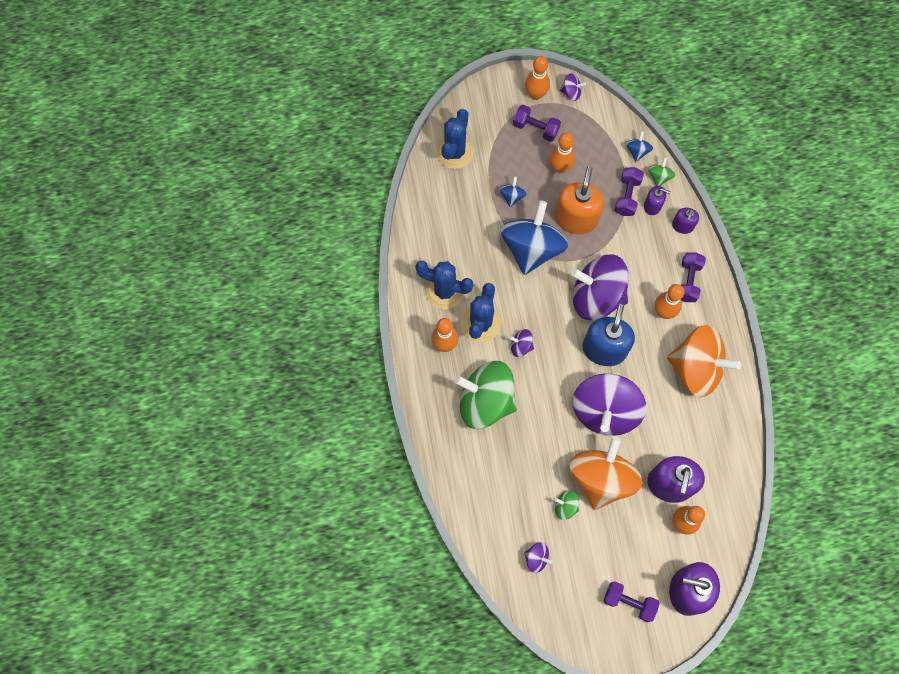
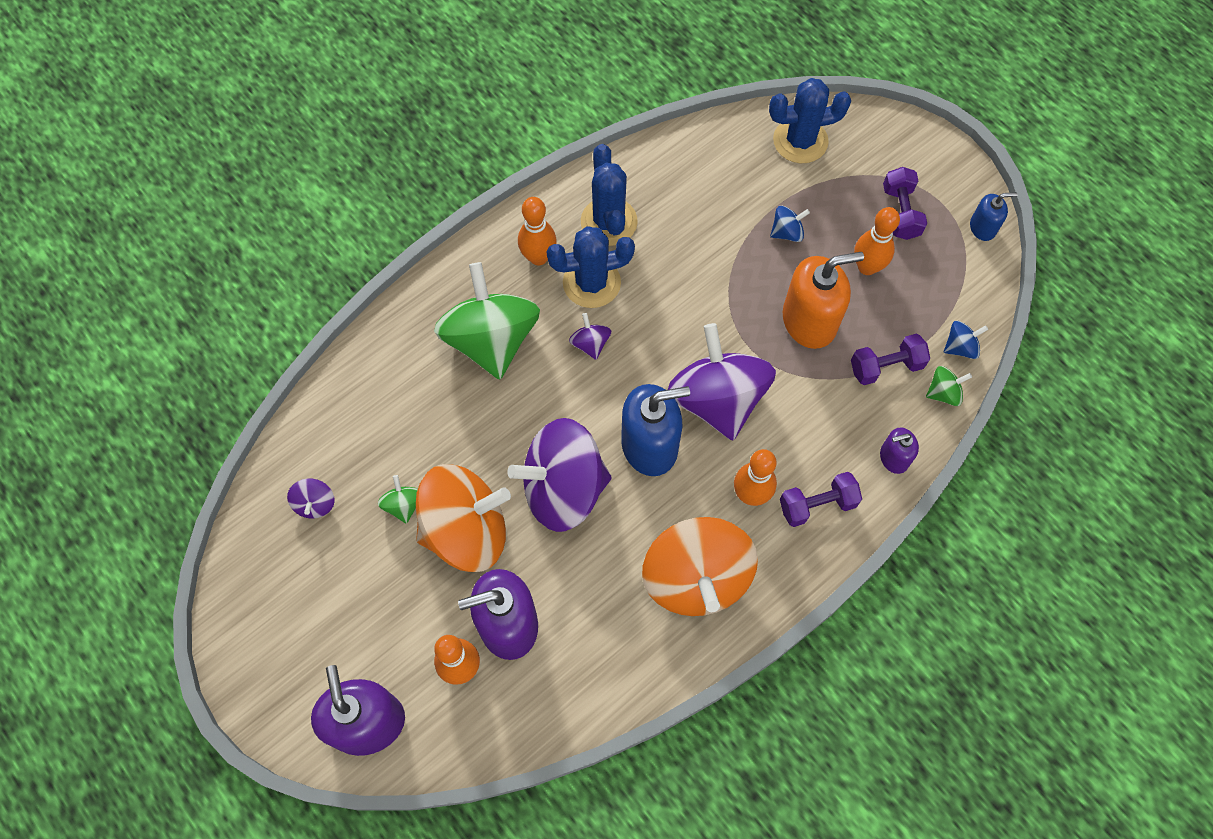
camera: 60 degrees right, 5 degrees down
(531, 248) = (731, 290): blue spinning top -> none
(535, 94) = (947, 189): orange bowling pin -> none
(571, 92) = (982, 227): purple spinning top -> blue soap dispenser
(629, 602) = (313, 651): purple dumbbell -> none
(652, 206) = (895, 405): purple soap dispenser -> none

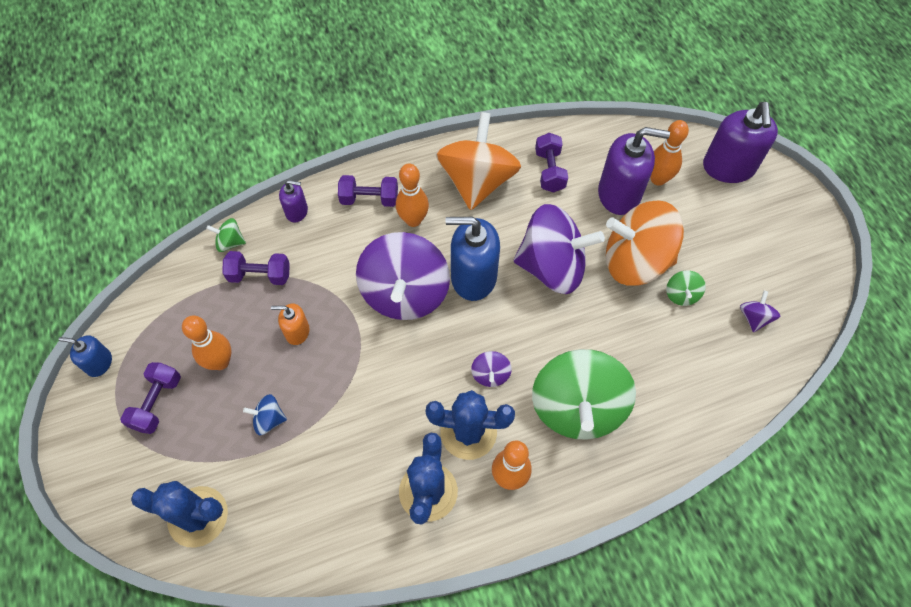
camera: 160 degrees left, 5 degrees down
(609, 629) = (549, 171): none -> purple dumbbell
(809, 321) = (297, 332): orange soap dispenser -> orange soap dispenser, size x0.51
(960, 347) = (193, 271): blue spinning top -> none

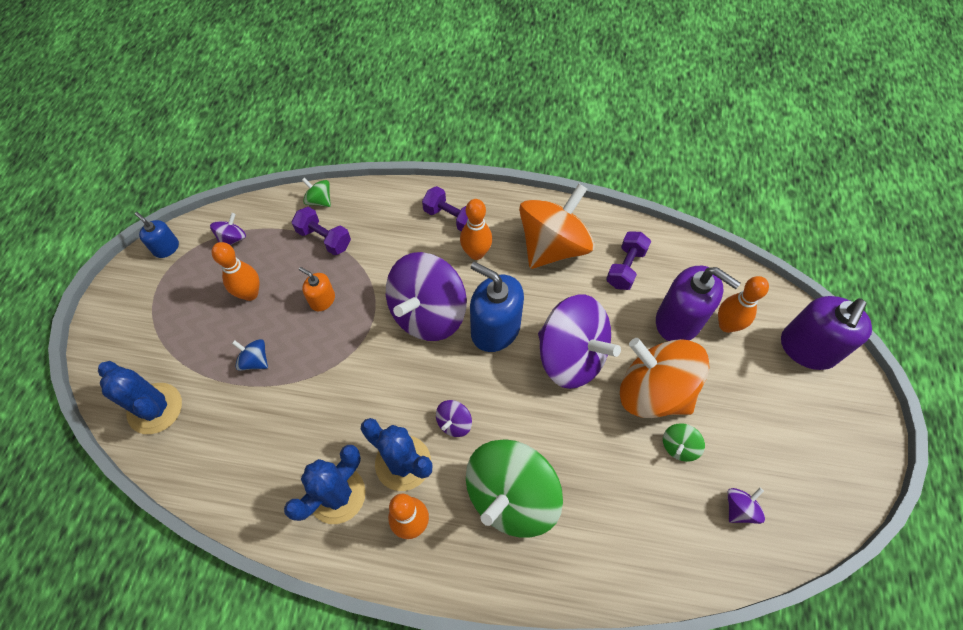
camera: 30 degrees right, 0 degrees up
(157, 403) = (185, 301): purple dumbbell -> none
(165, 320) = (232, 239): none -> purple spinning top
(297, 211) = (386, 200): purple soap dispenser -> none

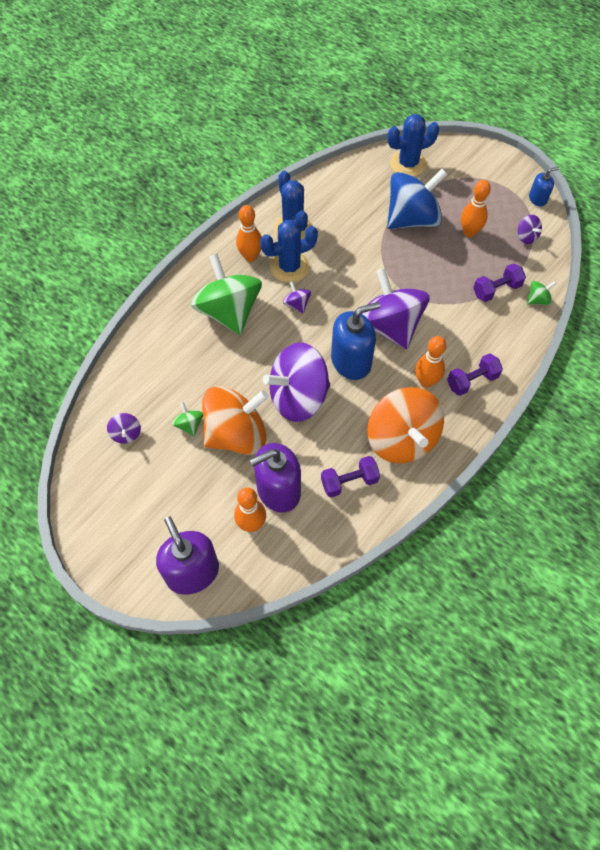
camera: 120 degrees right, 0 degrees up
(255, 360) = (412, 219): blue spinning top -> blue spinning top, size x2.41
(322, 300) = (439, 269): orange soap dispenser -> none
(625, 268) = (349, 482): purple dumbbell -> purple dumbbell turned 75 degrees counterclockwise

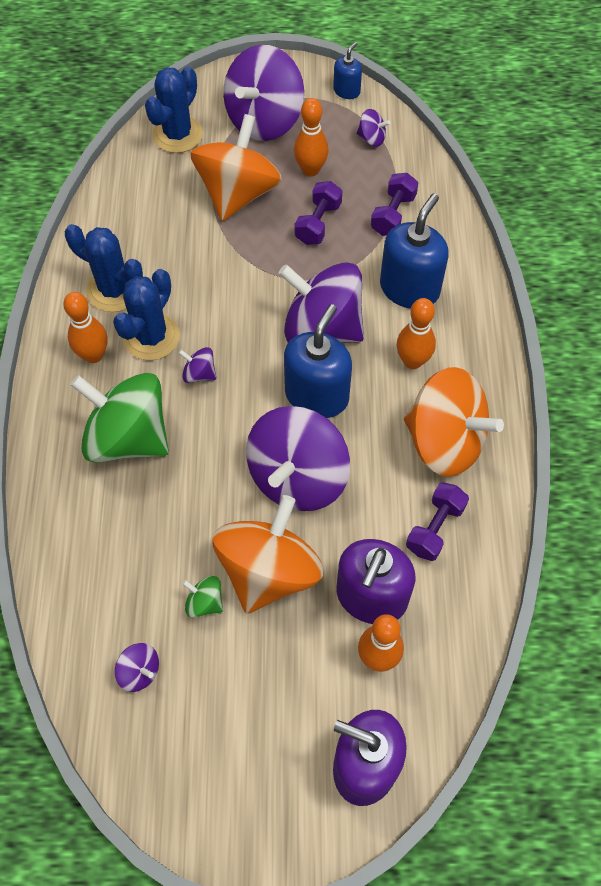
camera: 40 degrees left, 0 degrees up
(412, 219) = (238, 193): blue spinning top -> orange spinning top
(465, 339) = (409, 288): none -> blue soap dispenser
(468, 186) = (264, 120): none -> purple spinning top
(472, 381) = (456, 328): purple dumbbell -> purple dumbbell (318, 223)
(537, 300) = (441, 198): green spinning top -> none

